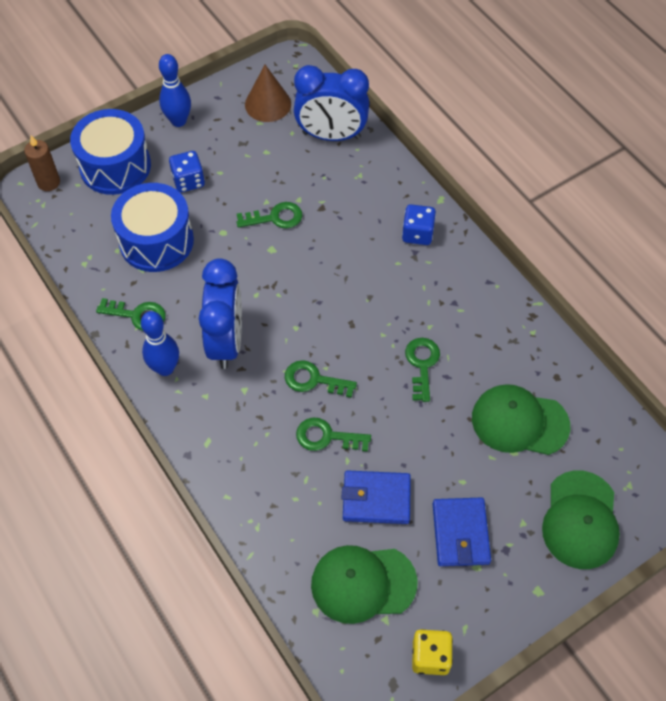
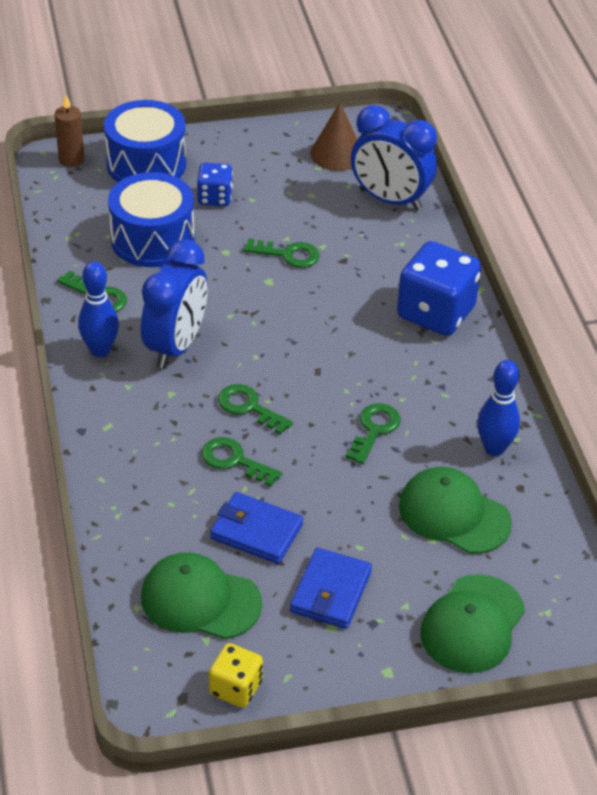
camera: 20 degrees right, 15 degrees down
(178, 121) = (233, 143): blue bowling pin -> blue bowling pin (494, 448)
(417, 234) = (436, 313): blue dice -> blue dice, size x1.84

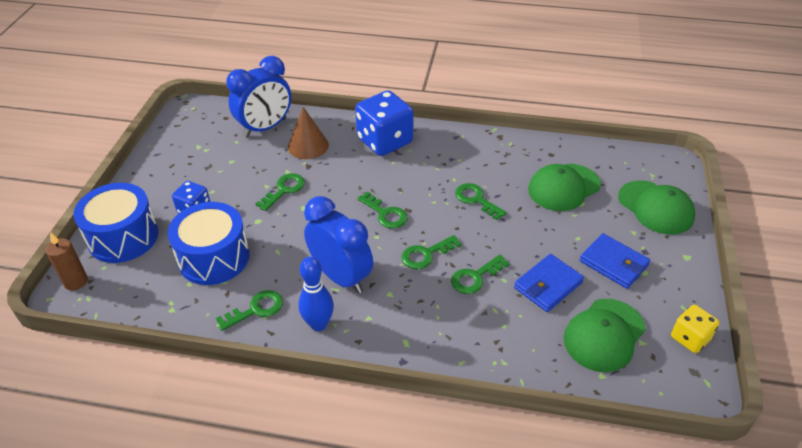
camera: 65 degrees left, 0 degrees up
(298, 353) = (385, 214): none -> green key
(337, 154) = (199, 137): brown cone -> brown cone (308, 146)
(494, 448) = (515, 154): blue bowling pin -> none

